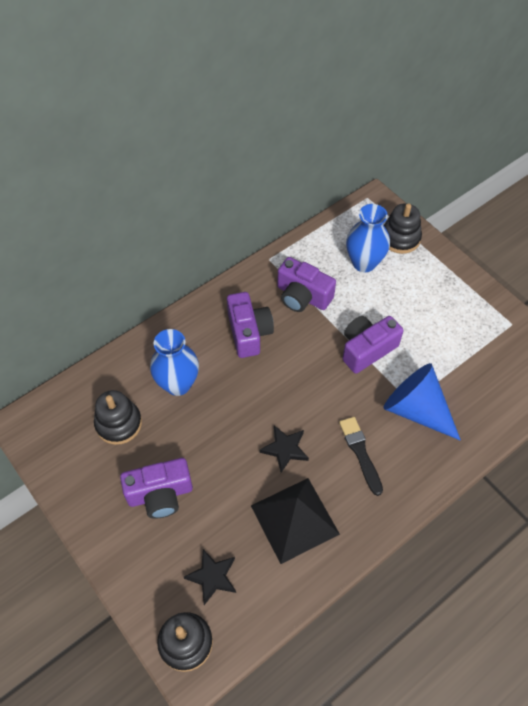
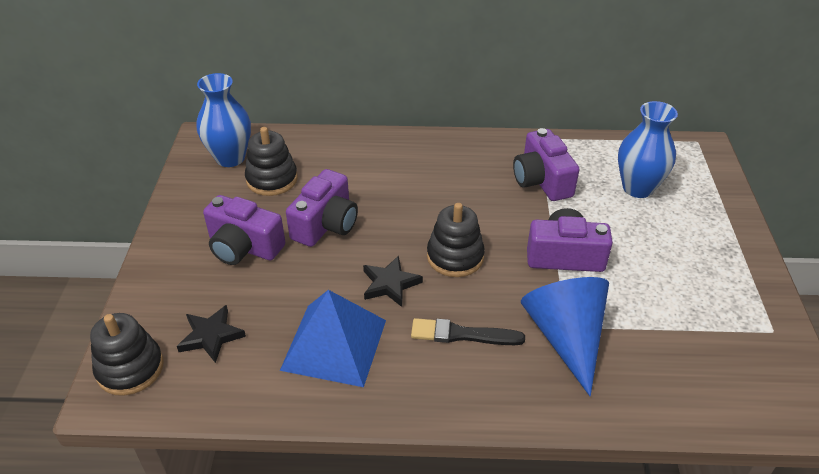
camera: 40 degrees right, 15 degrees down
(178, 384) = (351, 181): blue vase -> blue vase (230, 158)
(249, 332) = (457, 179): purple camera -> purple camera (326, 224)
(294, 519) = (334, 344): black pyramid -> blue pyramid
(360, 453) = (462, 334): black brush -> black brush turned 105 degrees counterclockwise
(400, 238) = (702, 189): black stacking toy -> black stacking toy (455, 257)

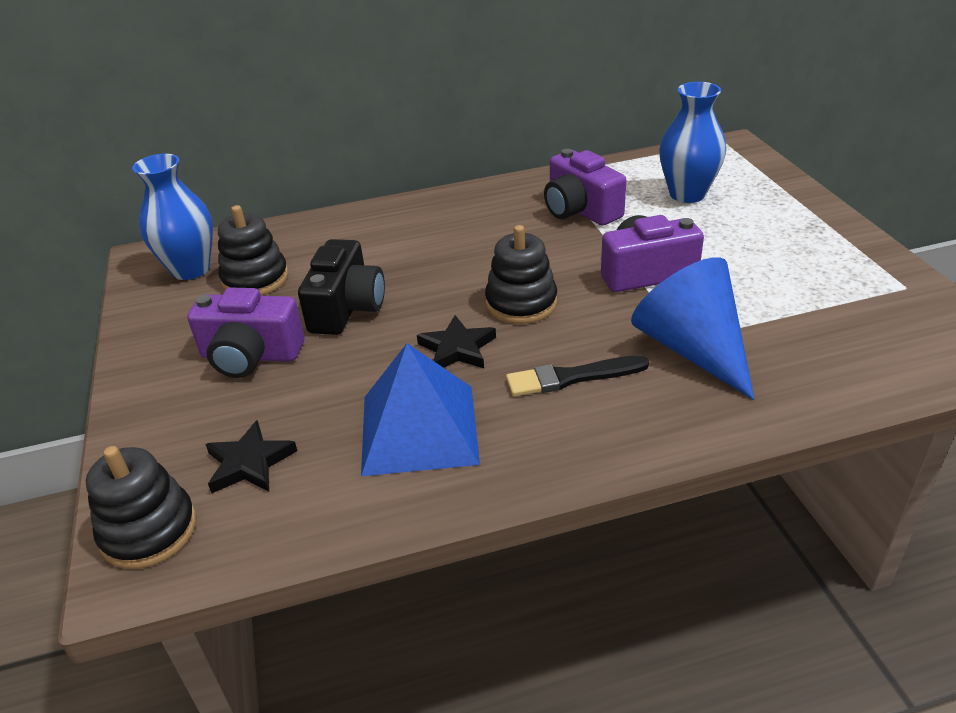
camera: 15 degrees left, 5 degrees down
(326, 224) = (346, 308): purple camera -> black camera

